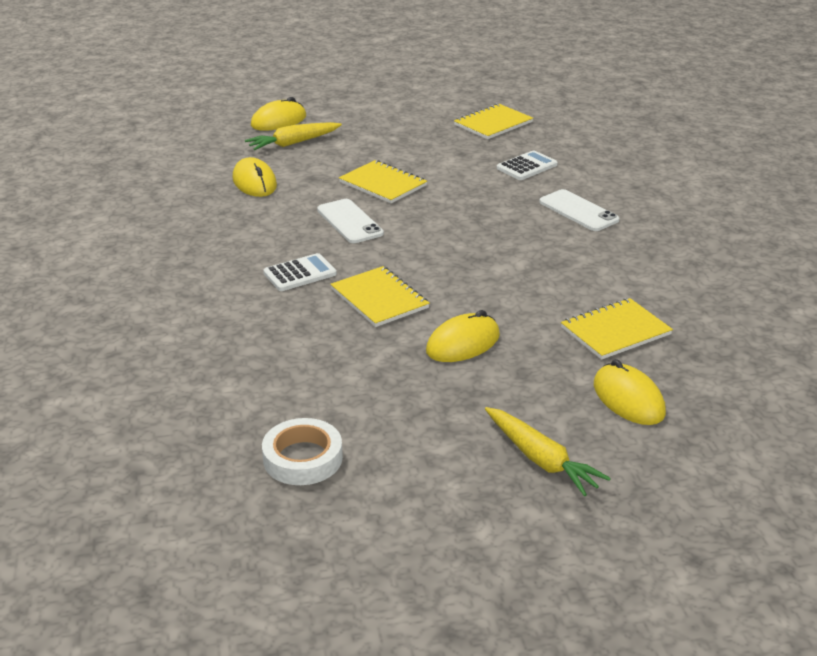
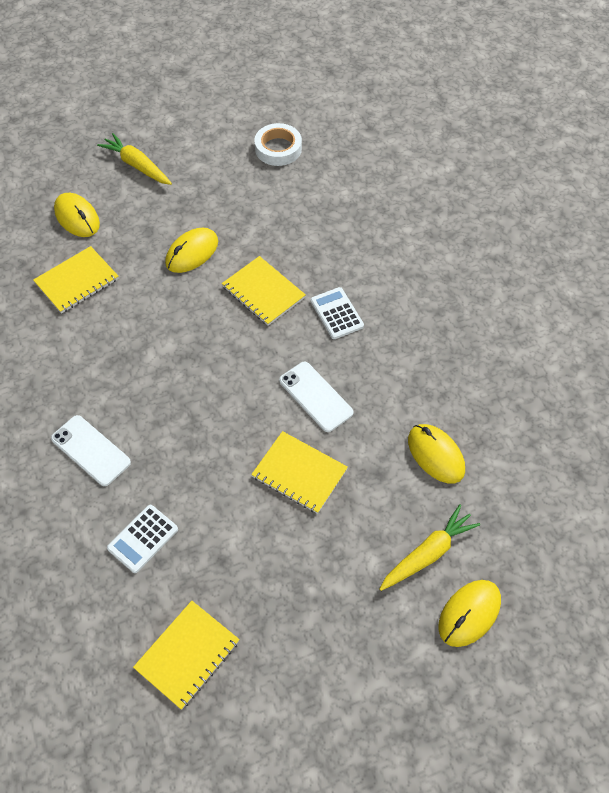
camera: 170 degrees right, 25 degrees up
(300, 273) = (337, 313): white calculator -> white calculator turned 105 degrees clockwise

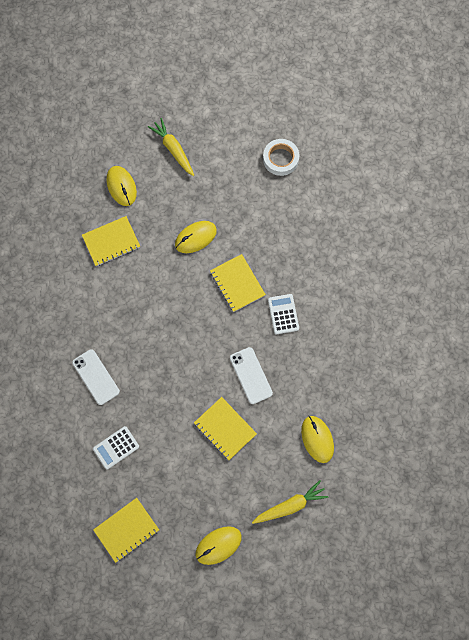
camera: 15 degrees right, 15 degrees up
(469, 614) = (303, 551): yellow mouse -> yellow mouse (218, 545)

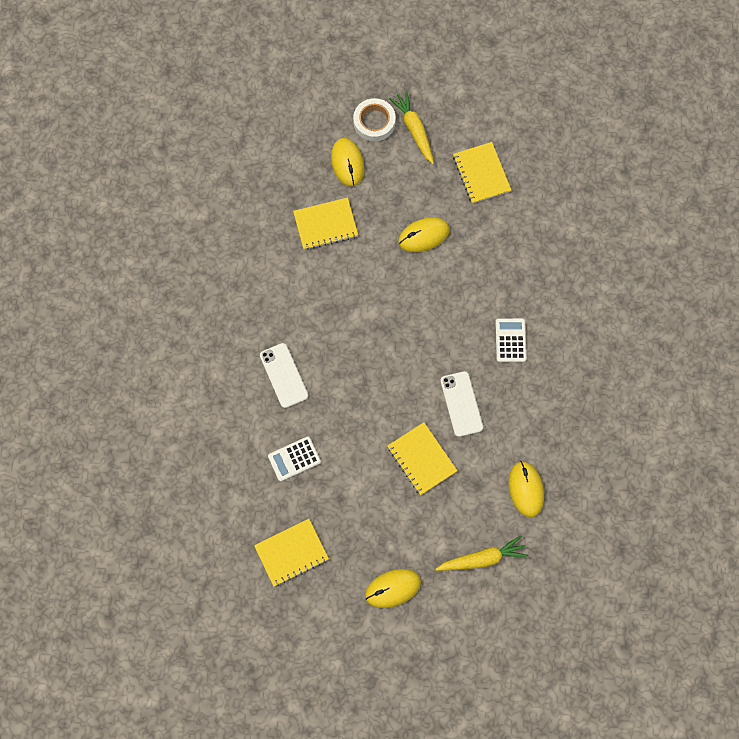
camera: 10 degrees right, 0 degrees up
(237, 283) = (463, 296): yellow notebook -> yellow notebook (481, 173)
(280, 159) = (537, 161): white tape -> white tape (374, 122)

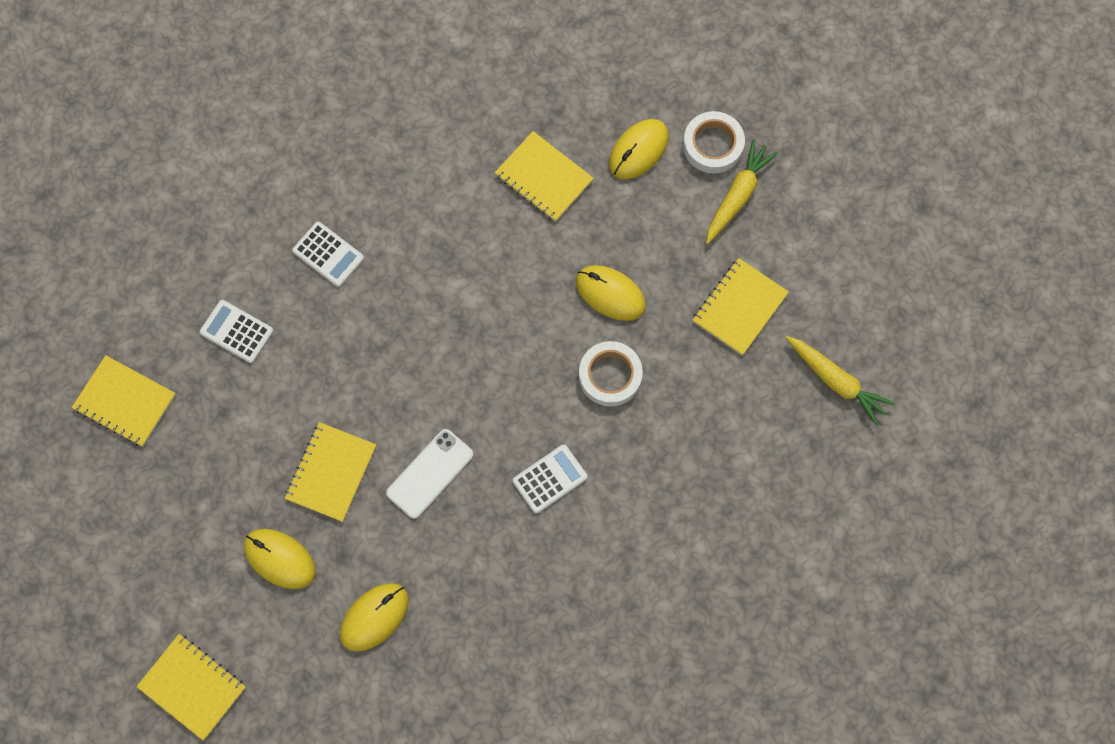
camera: 55 degrees right, 0 degrees up
(284, 375) = (328, 255): white phone -> white calculator
(392, 588) = (154, 541): yellow mouse -> yellow mouse (279, 559)
(472, 268) = (610, 376): none -> white tape
(482, 558) = (256, 620): yellow carrot -> yellow carrot (836, 381)
(498, 620) = (192, 687): none -> yellow notebook

